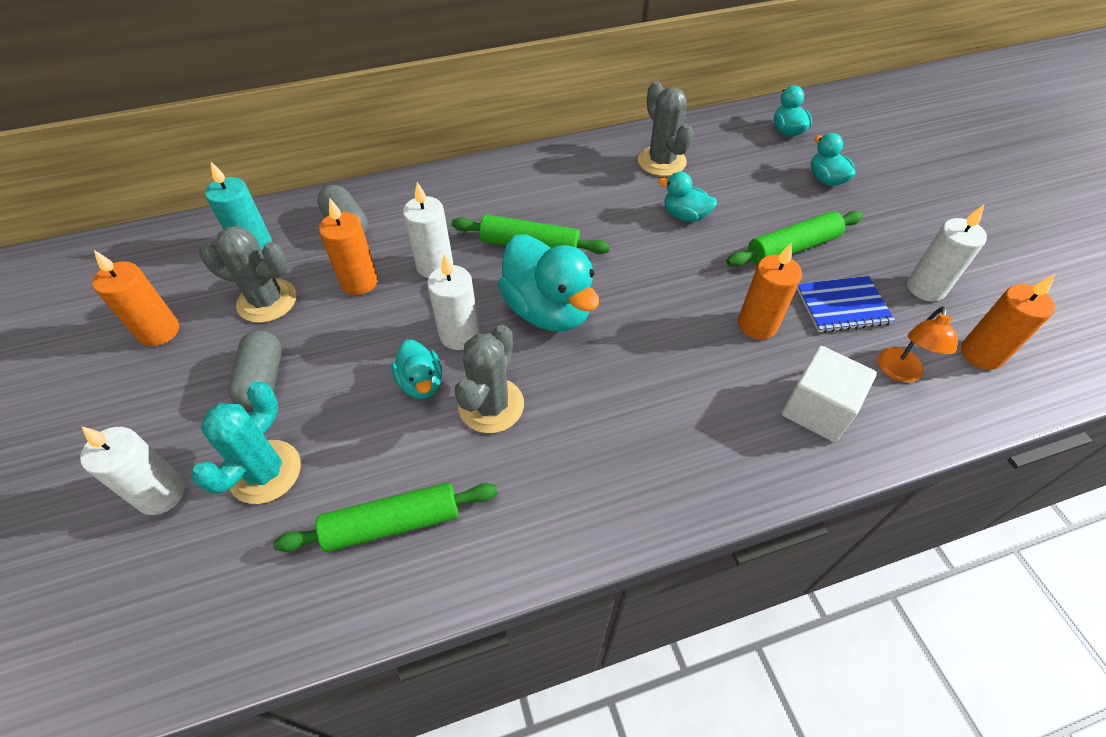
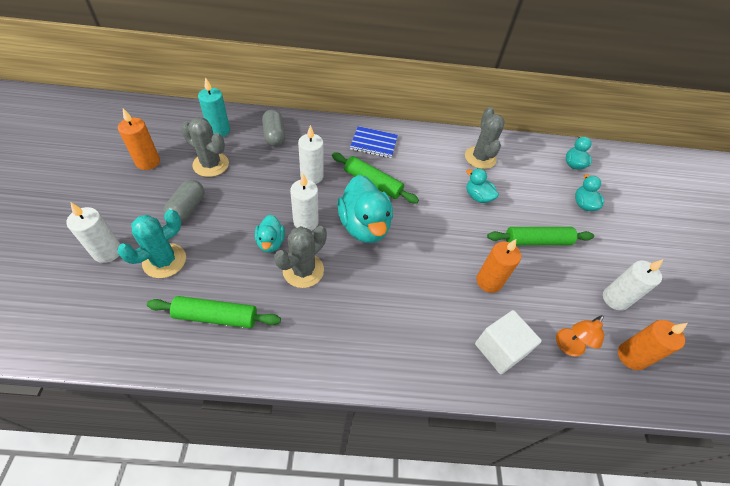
camera: 15 degrees right, 0 degrees up
(359, 281) = (265, 171): orange candle -> none
(842, 306) = (551, 290): blue notebook -> blue notebook (374, 143)

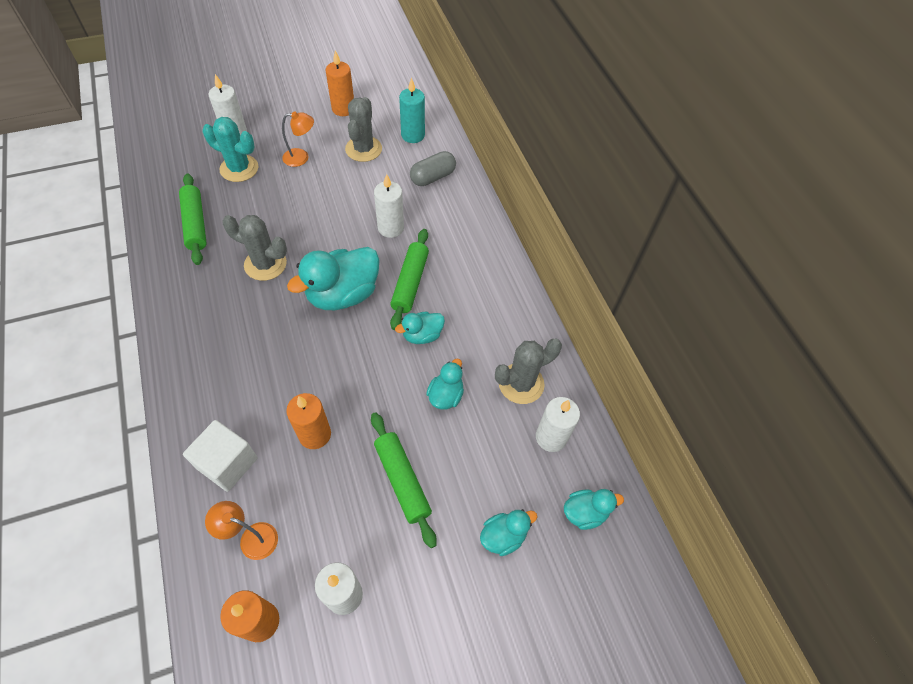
camera: 70 degrees right, 5 degrees up
(187, 209) = (301, 157): grey capsule -> orange lamp
(271, 242) = (288, 228): turquoise duck -> turquoise duck (422, 335)
(306, 222) = (325, 245): white candle -> white candle (551, 437)
(374, 143) = (476, 264): blue notebook -> none

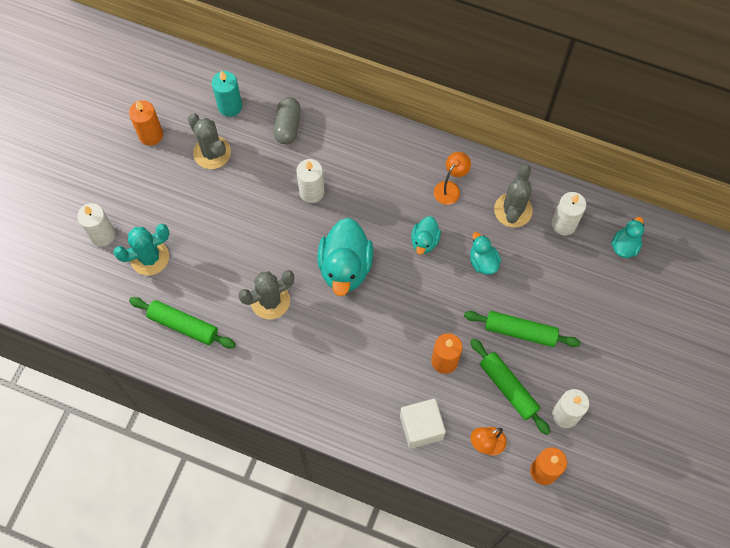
camera: 45 degrees left, 10 degrees up
(301, 157) = (179, 204): orange lamp -> orange lamp (450, 188)
(410, 283) = (374, 216): green rolling pin -> green rolling pin (508, 388)
(503, 536) = (601, 302): turquoise duck -> none

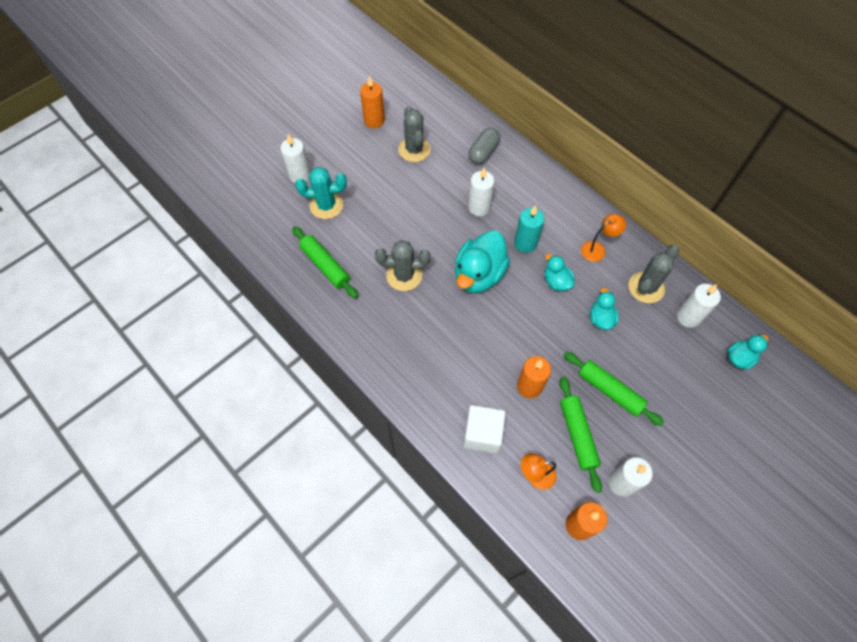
camera: 25 degrees right, 5 degrees down
(230, 106) = (445, 123): turquoise candle -> turquoise candle (525, 243)
(424, 241) = (556, 281): turquoise duck -> turquoise duck turned 105 degrees clockwise

